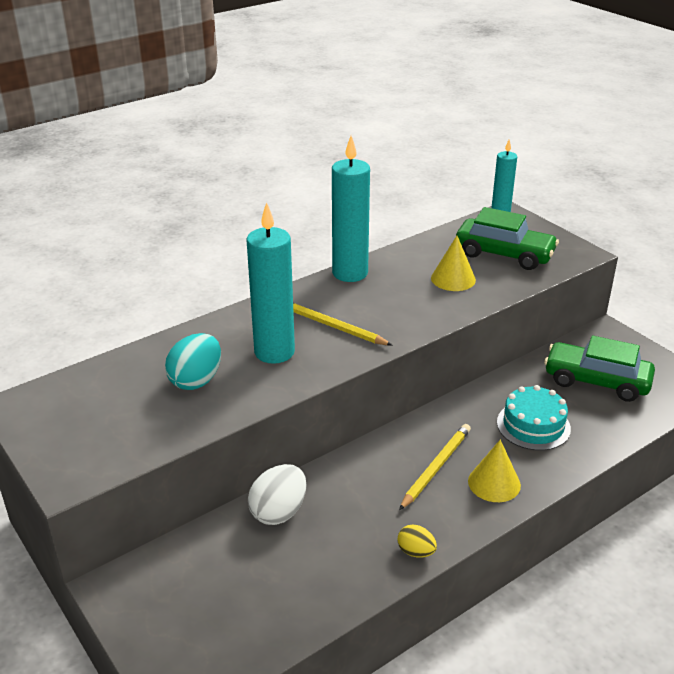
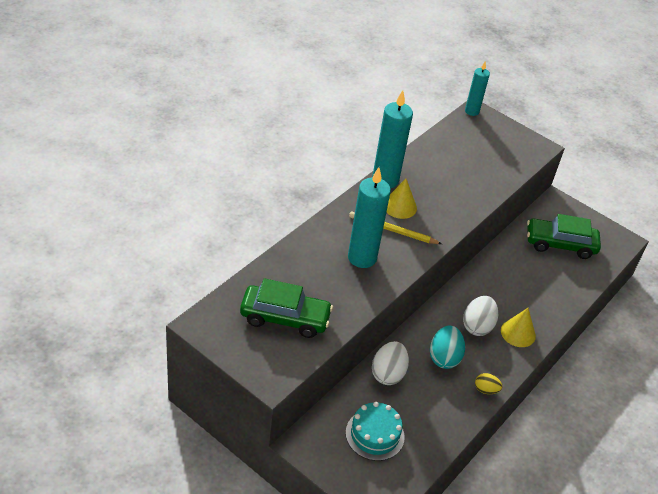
camera: 20 degrees left, 10 degrees up
(196, 380) = (318, 288): turquoise egg -> turquoise egg (444, 357)
(436, 467) = (477, 326): yellow pencil -> white egg
(453, 279) = (460, 179): yellow cone -> yellow cone (399, 206)
(504, 254) = (487, 152): green car -> green car (285, 318)
(533, 425) = (529, 285): turquoise cake -> turquoise cake (375, 434)

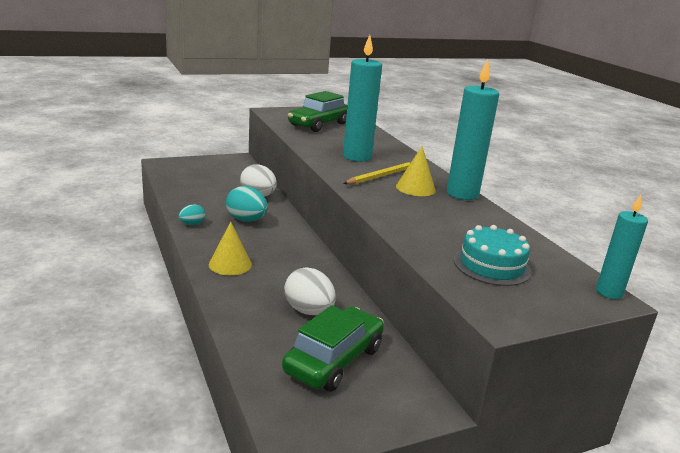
camera: 120 degrees right, 20 degrees down
(375, 434) = (213, 177): turquoise cake -> turquoise cake (492, 265)
(477, 326) = (262, 247): white egg -> white egg (309, 311)
(486, 390) = (192, 224): yellow egg -> turquoise egg

